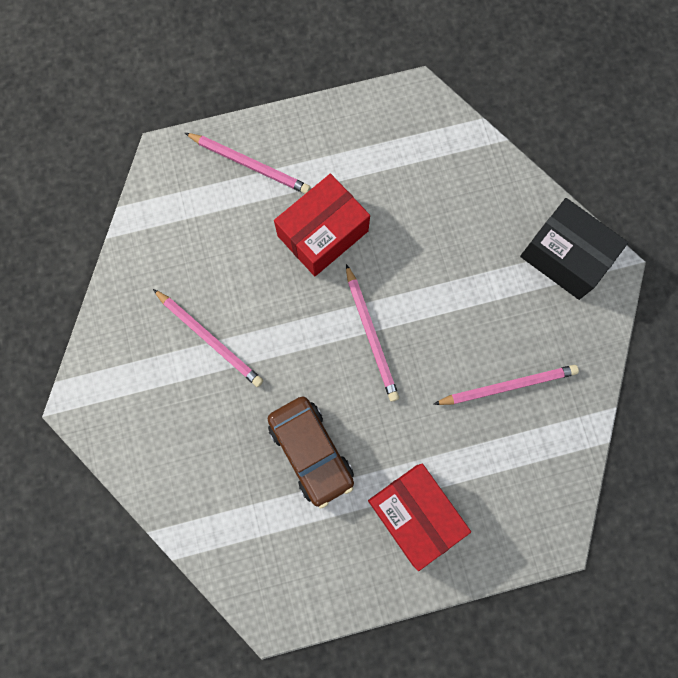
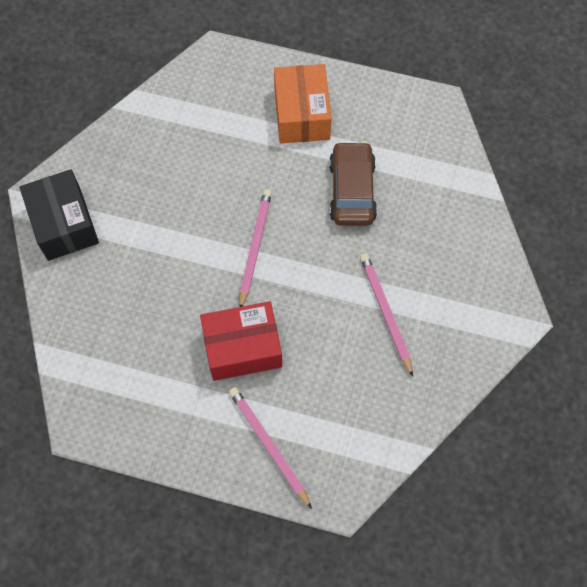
camera: 150 degrees left, 10 degrees down
(415, 514) = (302, 114): red box -> orange box
(507, 386) = (177, 159): pink pencil -> none

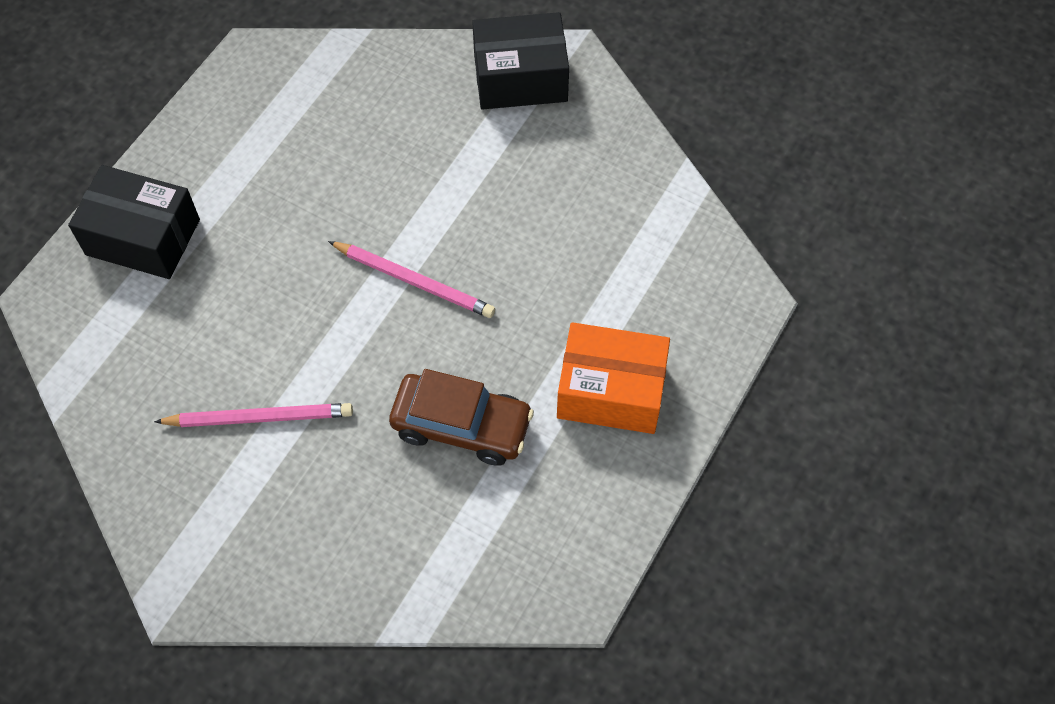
camera: 105 degrees right, 5 degrees down
(242, 348) = (278, 237): red box -> none
(268, 445) = (143, 237): pink pencil -> black box

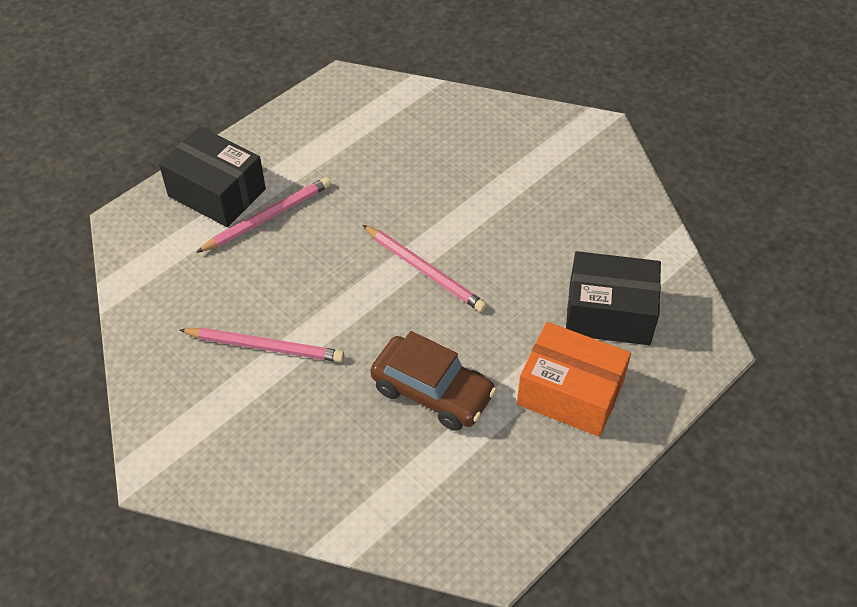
camera: 15 degrees right, 10 degrees down
(213, 255) = (268, 217): none -> pink pencil
(520, 78) = (556, 137): black box -> black box (609, 313)

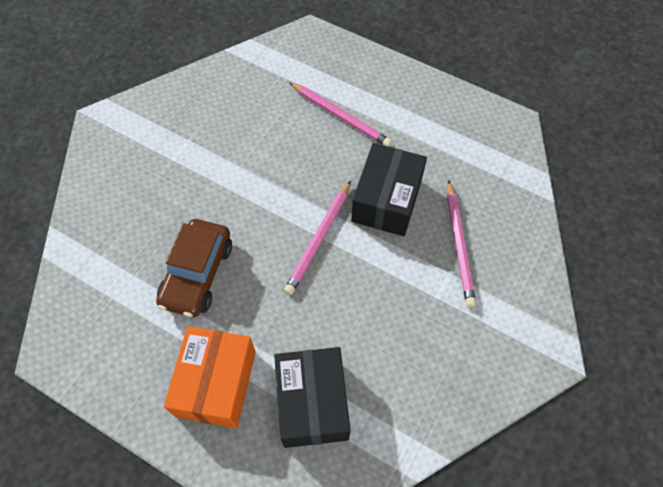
camera: 75 degrees right, 10 degrees up
(217, 192) = (354, 77): black box -> black box (386, 200)
(265, 347) = (216, 151): pink pencil -> pink pencil (459, 245)

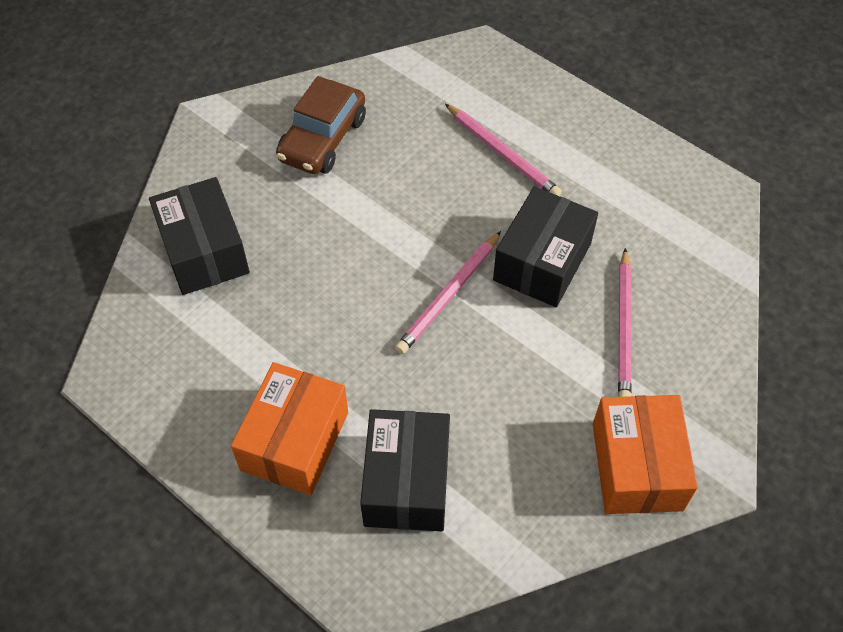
camera: 10 degrees right, 5 degrees down
(116, 232) = (204, 251): none -> black box
(197, 274) = (293, 313): brown car -> brown car (322, 139)
(490, 358) = (637, 466): none -> orange box

